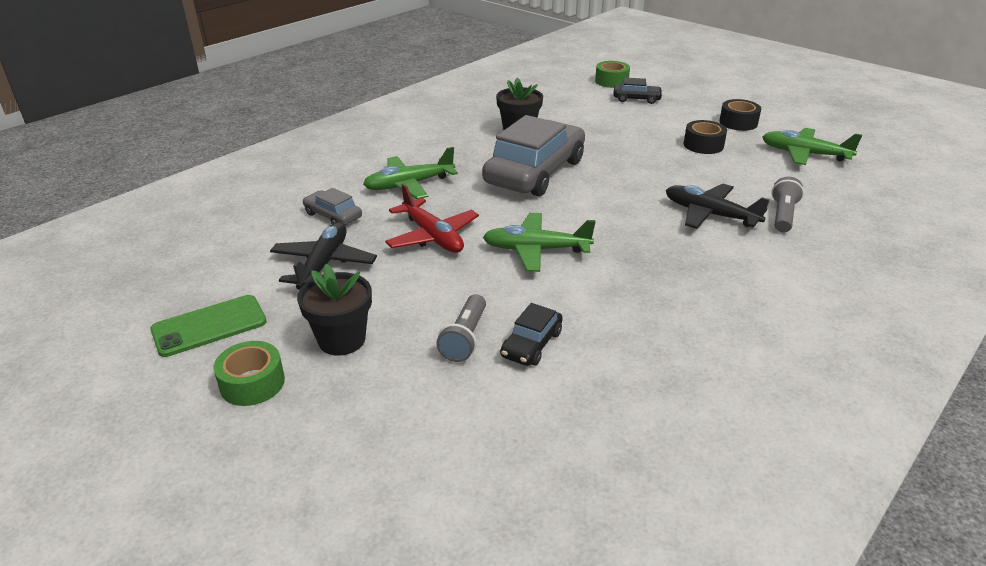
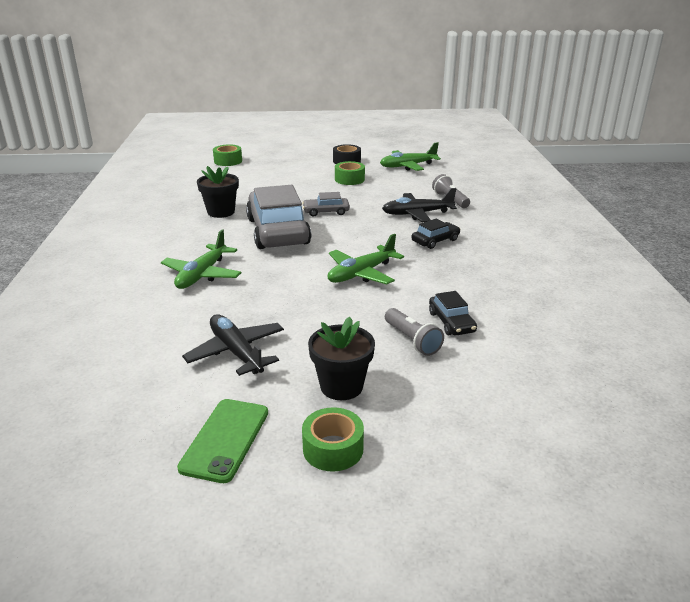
camera: 45 degrees left, 5 degrees down
(333, 215) = (180, 320): grey car -> grey car (326, 212)
(432, 236) = (282, 297): red plane -> none
(636, 99) = (264, 166): black car -> black car (435, 241)
(703, 145) = (349, 179): black tape -> green tape

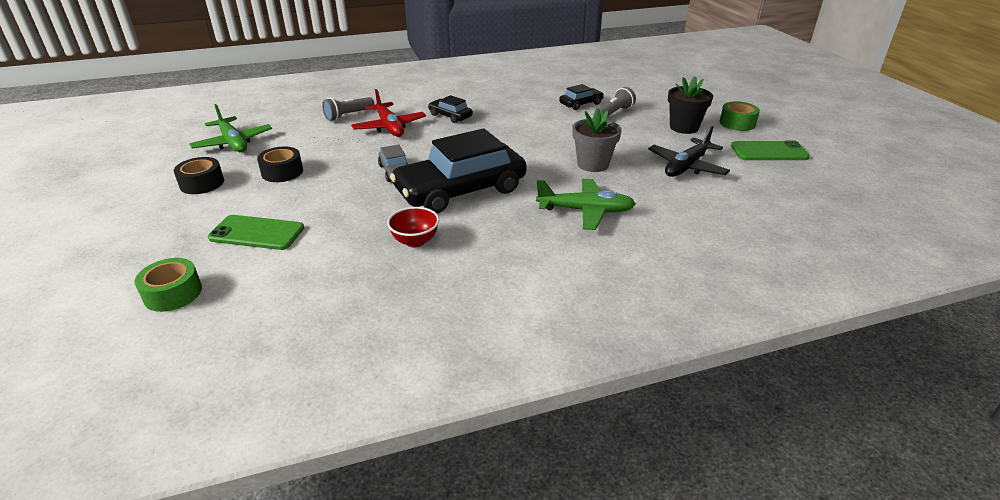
camera: 105 degrees left, 5 degrees up
(221, 212) = (415, 241): black flower pot -> red bowl
(271, 174) = (257, 233): none -> green phone
(278, 231) = (460, 190): grey car -> black car
(281, 295) = (593, 164): none -> grey flower pot
(349, 179) = (282, 172): green tape -> black tape
(361, 273) = (531, 138): green plane -> none
(417, 214) = (389, 127): black plane -> red plane

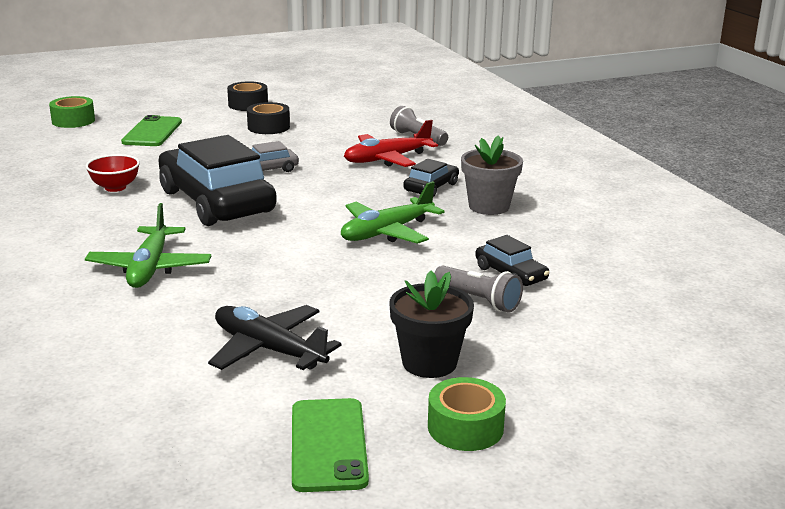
camera: 85 degrees right, 10 degrees down
(233, 143) = (335, 103): green plane -> green plane (387, 232)
(593, 164) = (279, 276): grey flower pot -> grey flower pot (489, 206)

